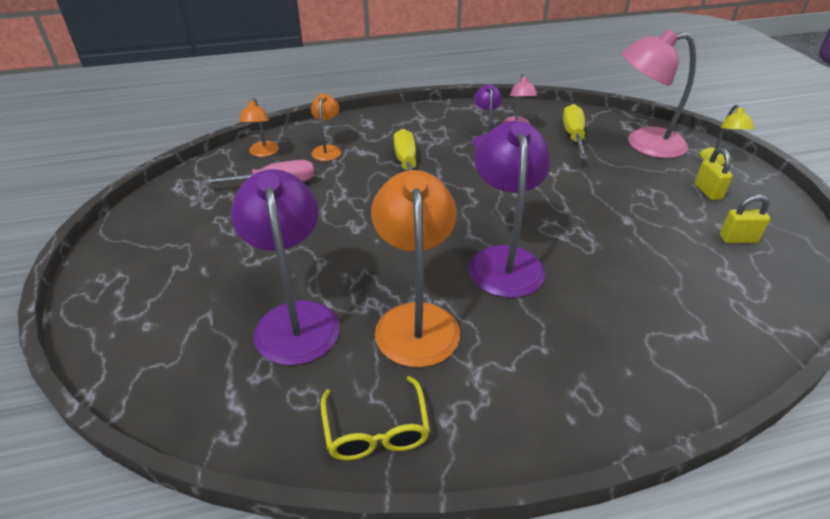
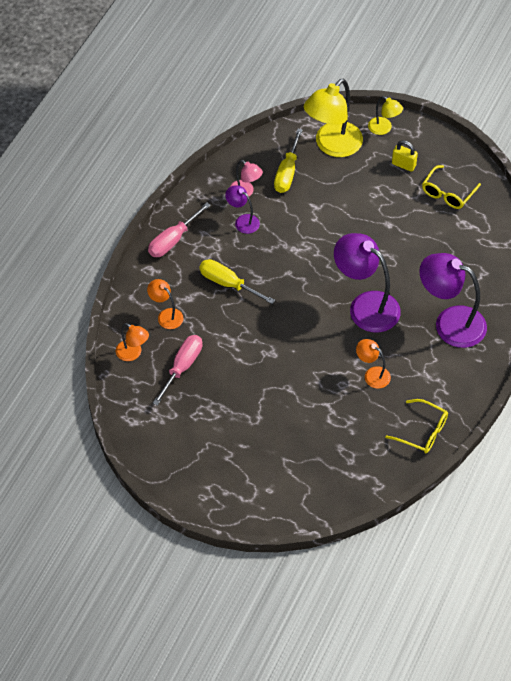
camera: 50 degrees left, 15 degrees up
(295, 318) = (324, 424): purple lamp -> purple lamp (450, 322)
(413, 118) = (173, 240): none -> pink screwdriver
(416, 319) = (372, 374): orange lamp -> orange lamp, size x0.50
(573, 136) = (287, 172): yellow screwdriver -> yellow screwdriver turned 120 degrees counterclockwise
(644, 144) = (332, 146): pink lamp -> yellow lamp
(738, 239) = (448, 193): yellow padlock -> yellow glasses

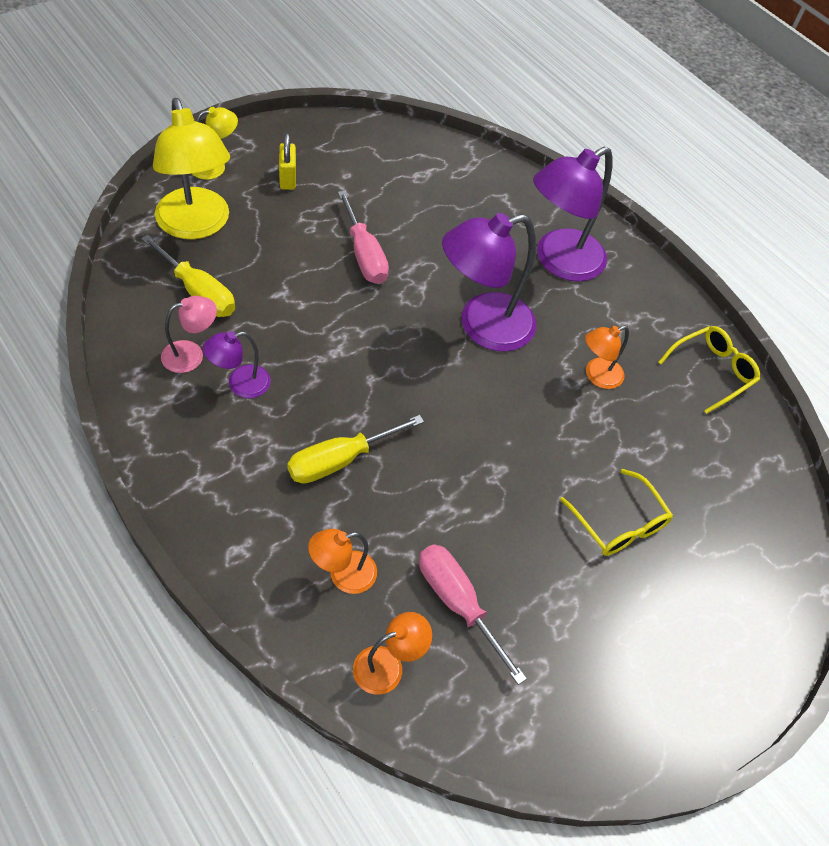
camera: 70 degrees left, 0 degrees up
(173, 240) = (204, 490): pink screwdriver -> pink screwdriver (364, 255)
(403, 165) = (288, 179): yellow padlock -> yellow padlock turned 60 degrees counterclockwise
(448, 193) = (364, 165): yellow glasses -> yellow glasses (619, 523)

